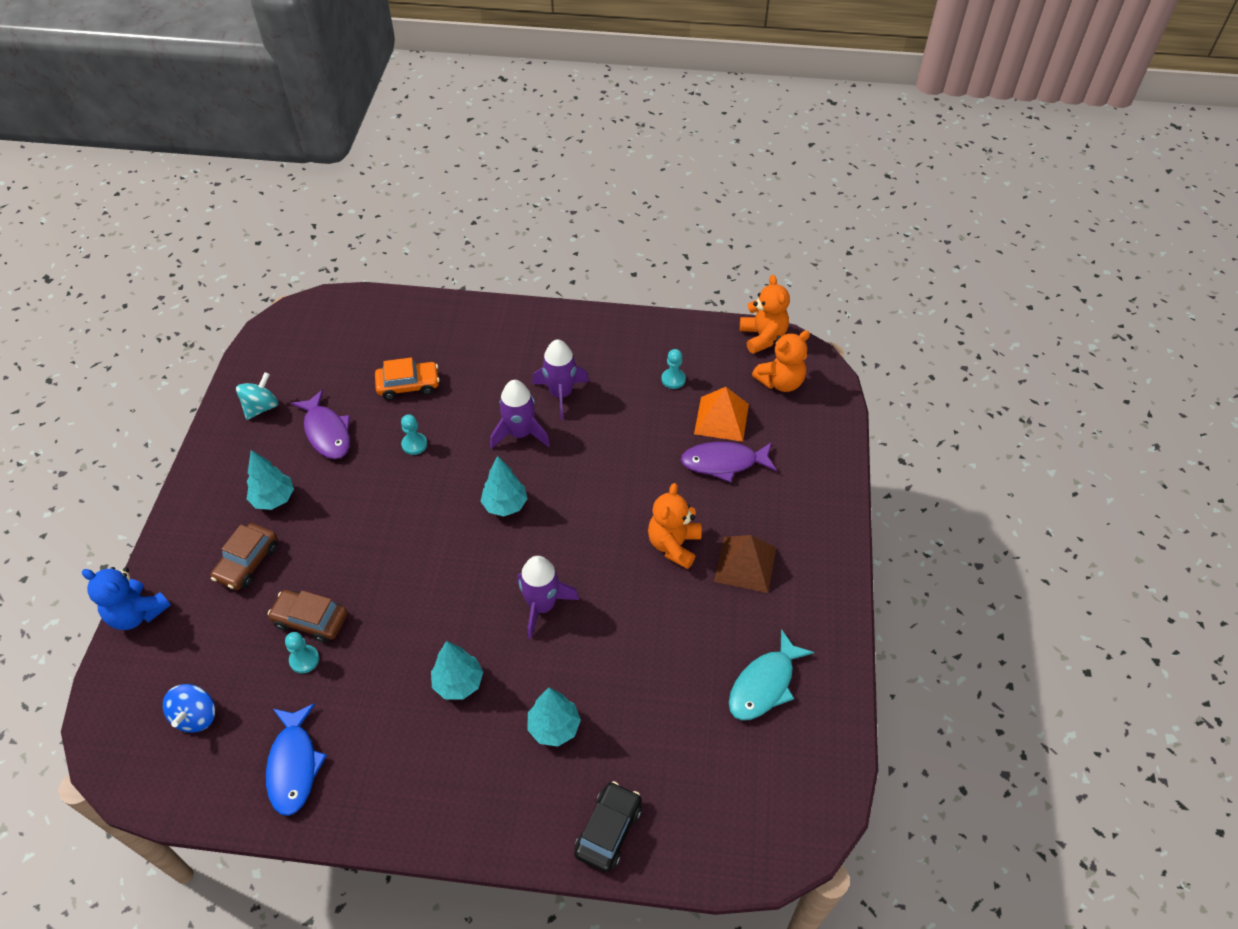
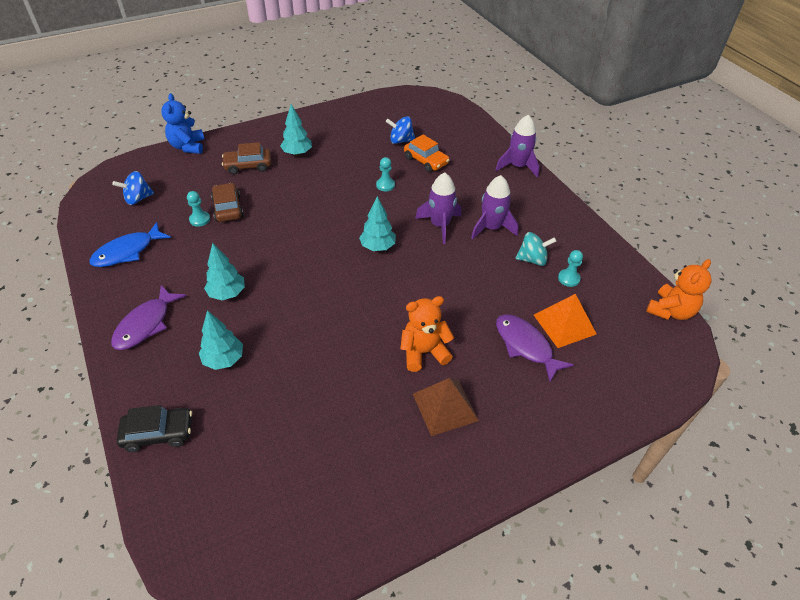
camera: 55 degrees right, 5 degrees down
(261, 407) = (353, 118): turquoise spinning top -> turquoise spinning top (532, 259)
(326, 432) = (360, 148): purple fish -> purple fish (145, 324)
(351, 387) = (401, 141): none -> blue spinning top
(542, 606) = (314, 305): purple rocket -> purple rocket (517, 166)
(764, 684) = (343, 476): turquoise fish -> none
(780, 382) = (640, 344): orange teddy bear -> none

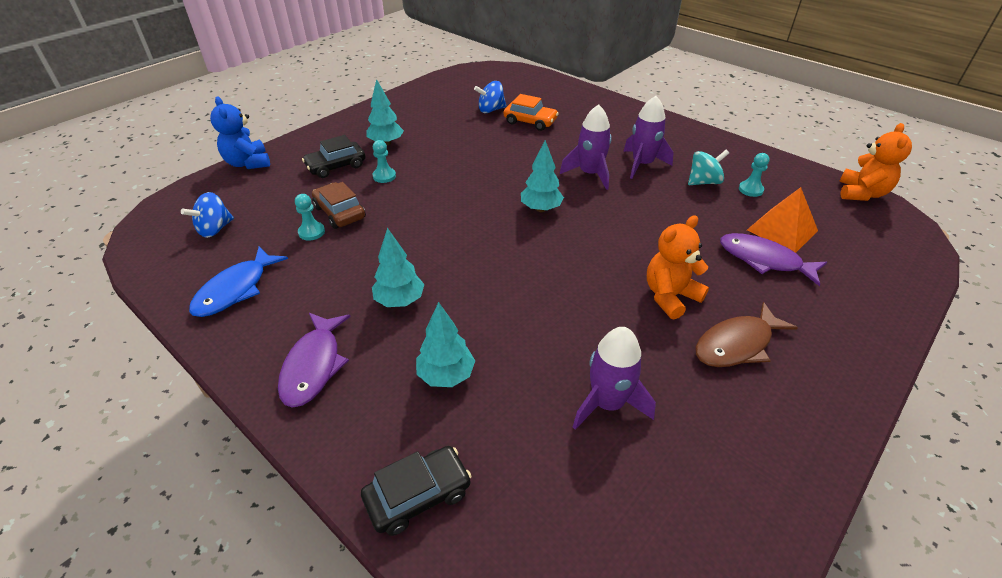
camera: 20 degrees left, 5 degrees down
(248, 166) = (336, 166): brown car -> black car
(385, 185) = (505, 151): turquoise pawn -> turquoise pawn (384, 176)
(445, 407) = (736, 344): brown pyramid -> brown fish
(517, 166) = (623, 108): purple rocket -> purple rocket (607, 403)

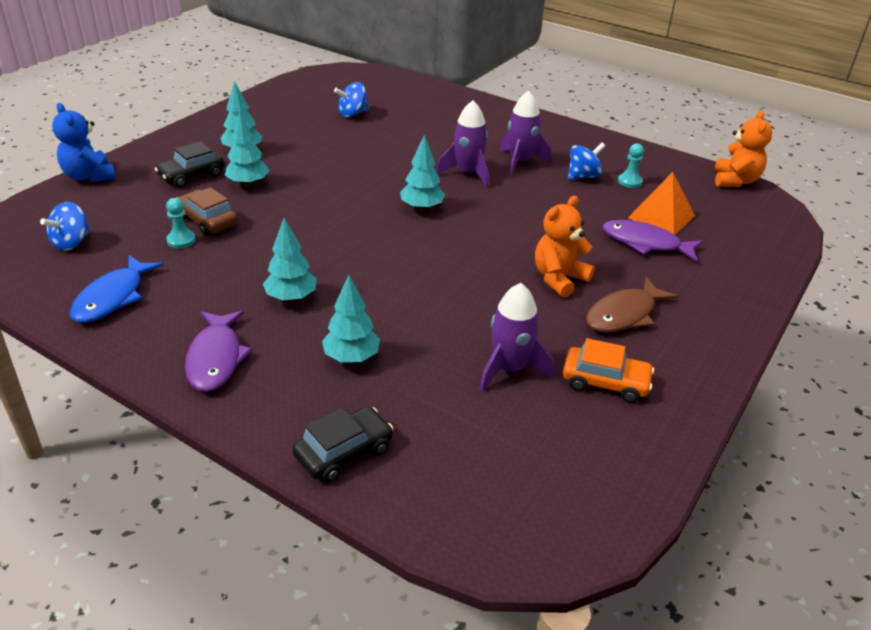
camera: 10 degrees left, 5 degrees down
(384, 176) = (248, 183): turquoise pawn -> turquoise tree
(530, 122) = (397, 124): orange car -> orange car (605, 382)
(703, 182) = (583, 176): turquoise spinning top -> blue spinning top

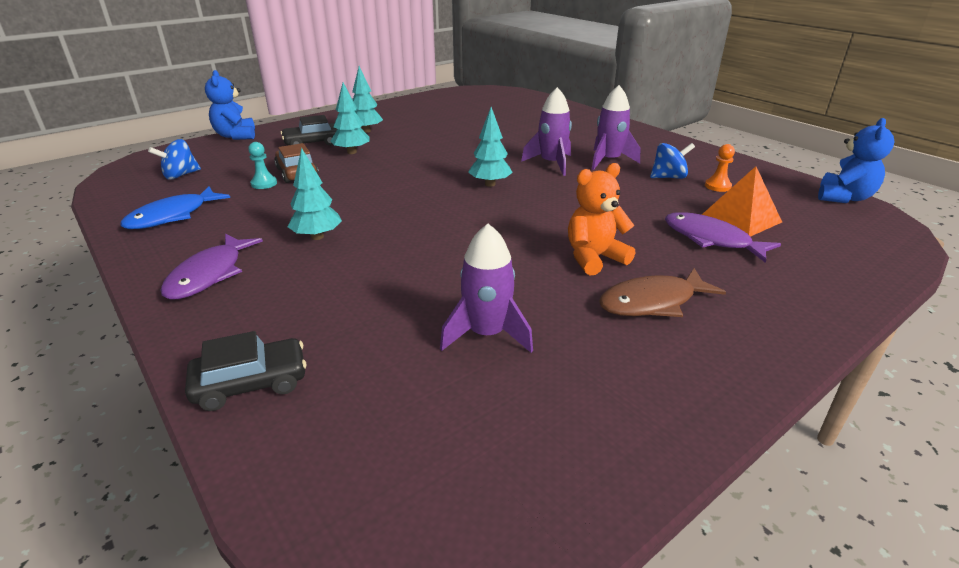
camera: 20 degrees right, 5 degrees down
(351, 357) = (331, 294): turquoise tree -> none
(352, 114) = (476, 116): blue spinning top -> none
(605, 382) = (593, 368): orange car -> none
(629, 182) = (717, 186): turquoise pawn -> orange pawn
(735, 181) = (843, 198): orange teddy bear -> blue teddy bear

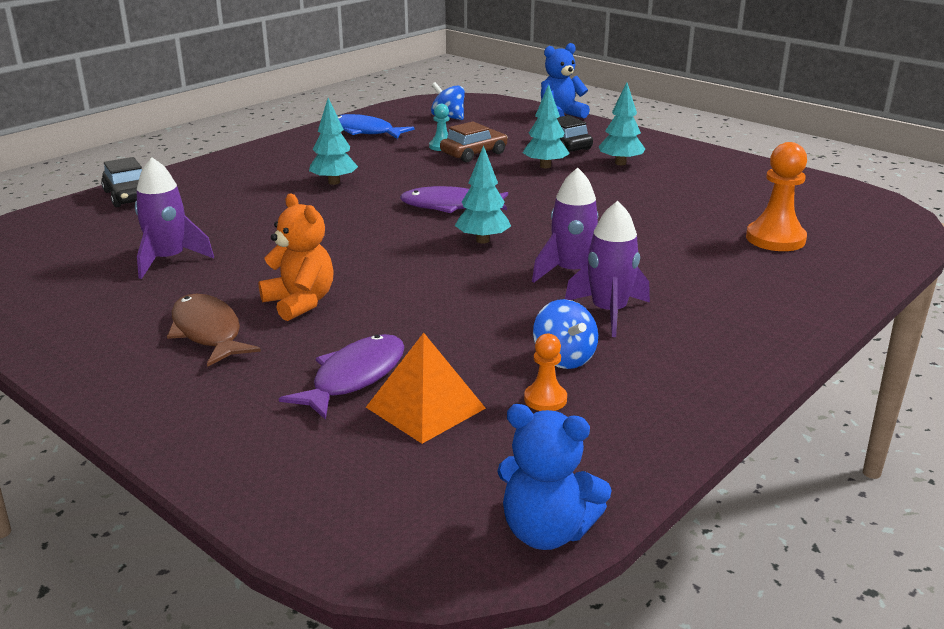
camera: 80 degrees right, 5 degrees down
(209, 274) = (267, 161): purple fish -> purple fish (449, 206)
(515, 114) = (775, 239): none -> orange pawn

